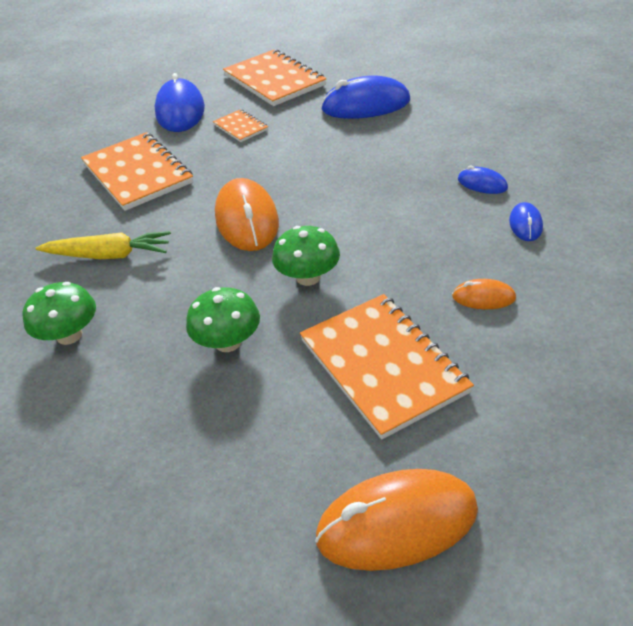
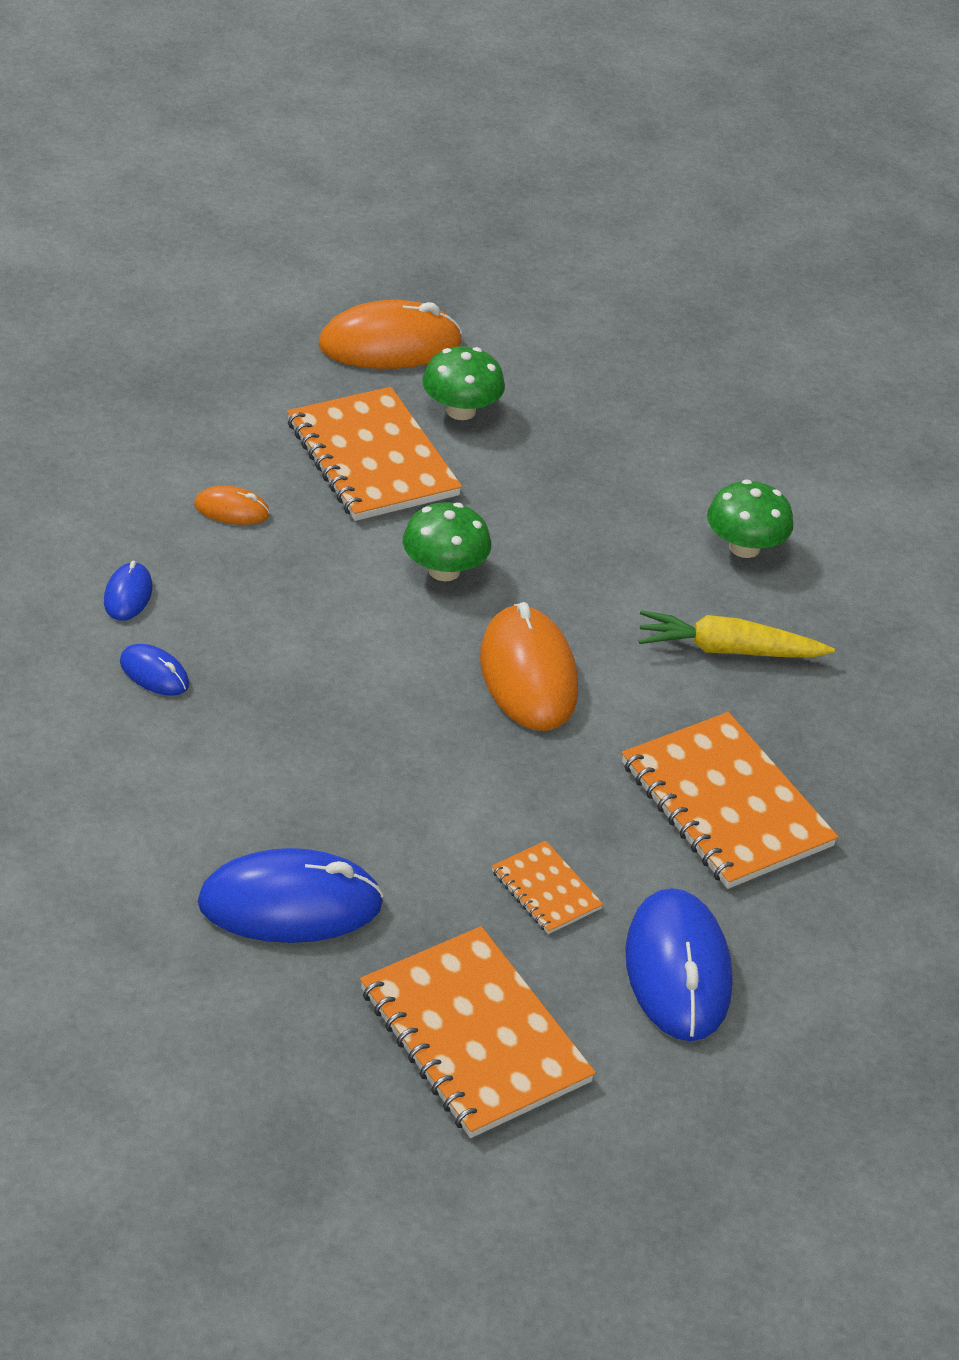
camera: 175 degrees right, 0 degrees up
(228, 342) = (546, 509): green mushroom -> green mushroom (460, 410)

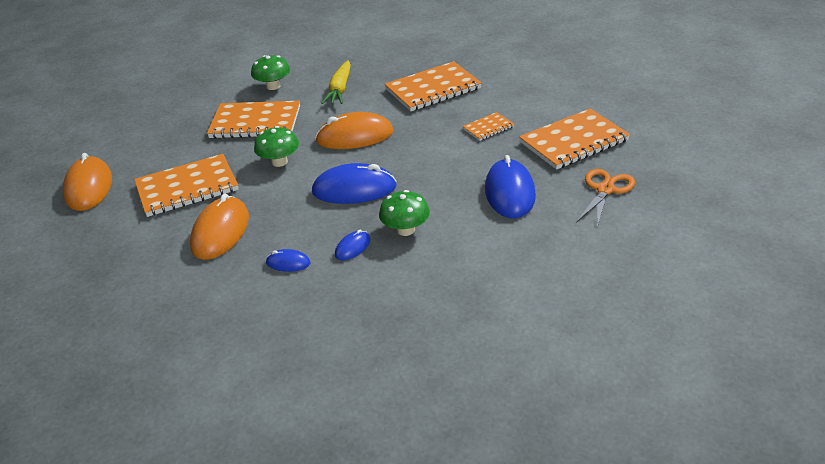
camera: 80 degrees left, 5 degrees down
(231, 510) = (220, 232): orange mouse -> orange mouse, size x2.04
(276, 1063) = (605, 190): none -> orange scissors
(460, 410) = (154, 162): green mushroom -> green mushroom (405, 230)
(594, 529) = (255, 122): none -> orange notebook
(678, 970) = (525, 98): blue mouse -> blue mouse (354, 189)

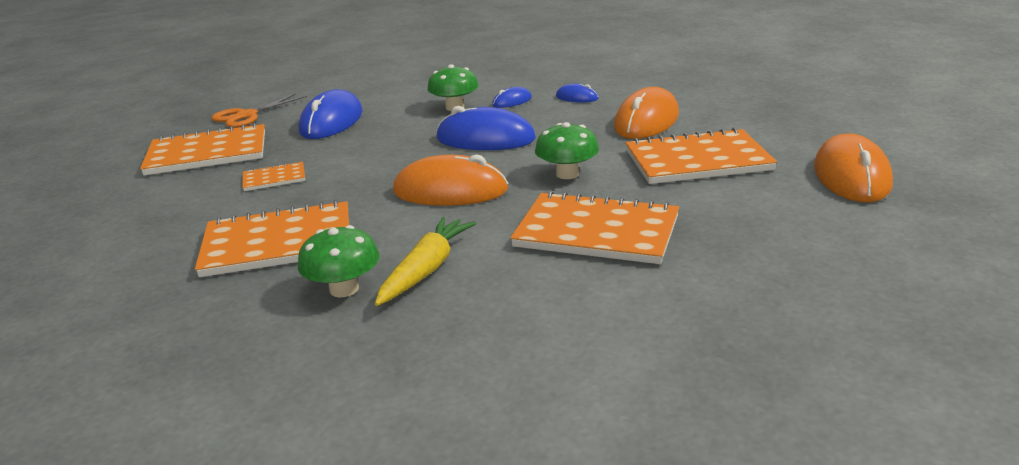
camera: 165 degrees left, 10 degrees down
(273, 86) = (551, 300): green mushroom -> green mushroom (344, 289)

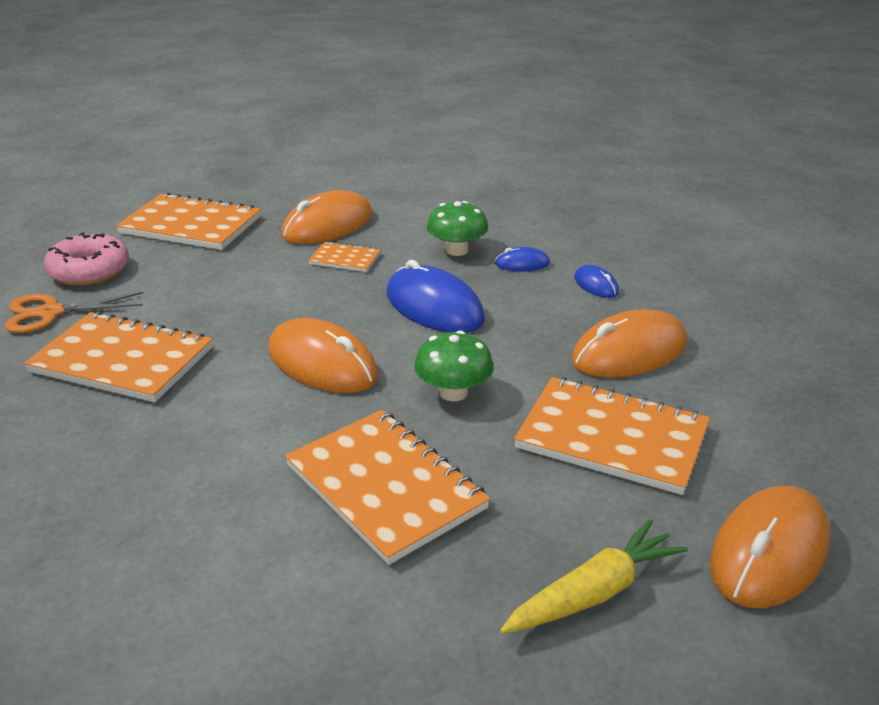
camera: 30 degrees right, 5 degrees up
(153, 205) = (89, 271): none -> pink donut
(247, 116) = (270, 189): orange scissors -> orange scissors (51, 313)
(274, 178) = (204, 279): orange notebook -> orange notebook (345, 259)
(332, 122) = (328, 225): blue mouse -> orange mouse
(344, 289) = (106, 442): green mushroom -> none
(426, 270) = (189, 454): yellow carrot -> yellow carrot (593, 592)

